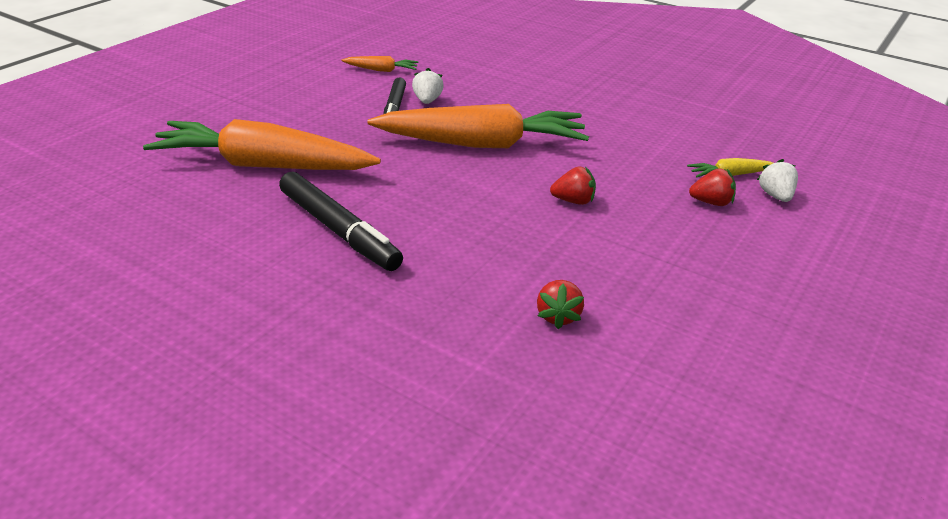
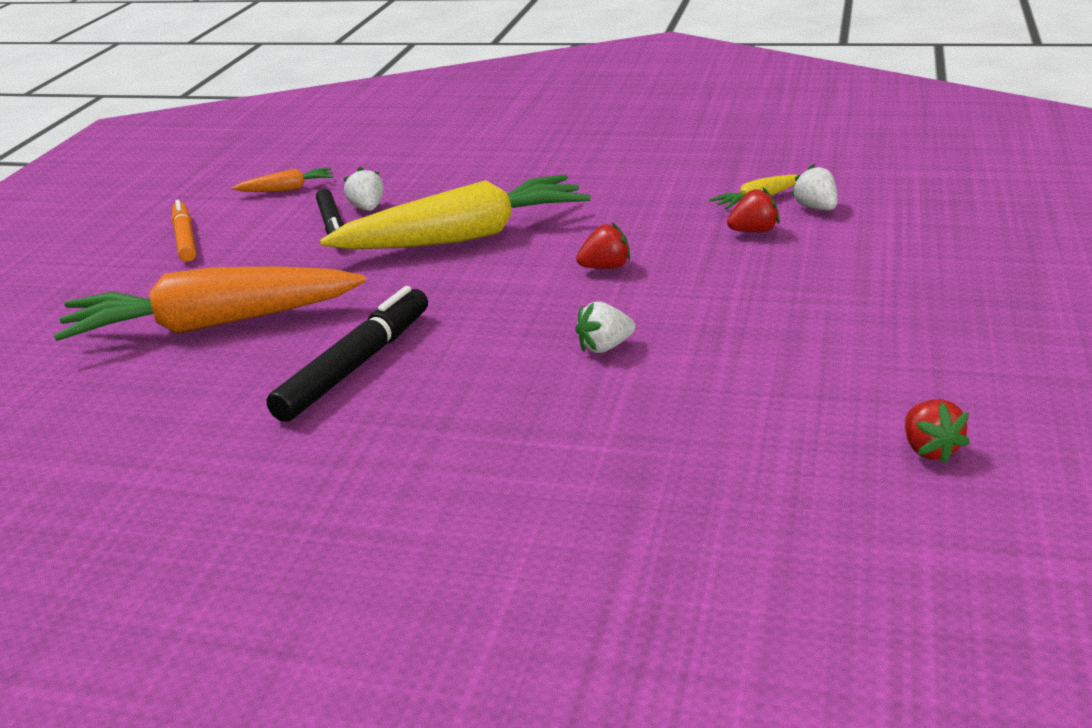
camera: 15 degrees left, 5 degrees down
(289, 91) = (185, 239): none -> orange marker
(338, 231) = (355, 366): black marker -> black marker turned 90 degrees counterclockwise
(483, 144) = (465, 237): orange carrot -> yellow carrot
(532, 273) = (605, 347): none -> white strawberry
(558, 316) = (659, 379): red strawberry -> red strawberry (930, 450)

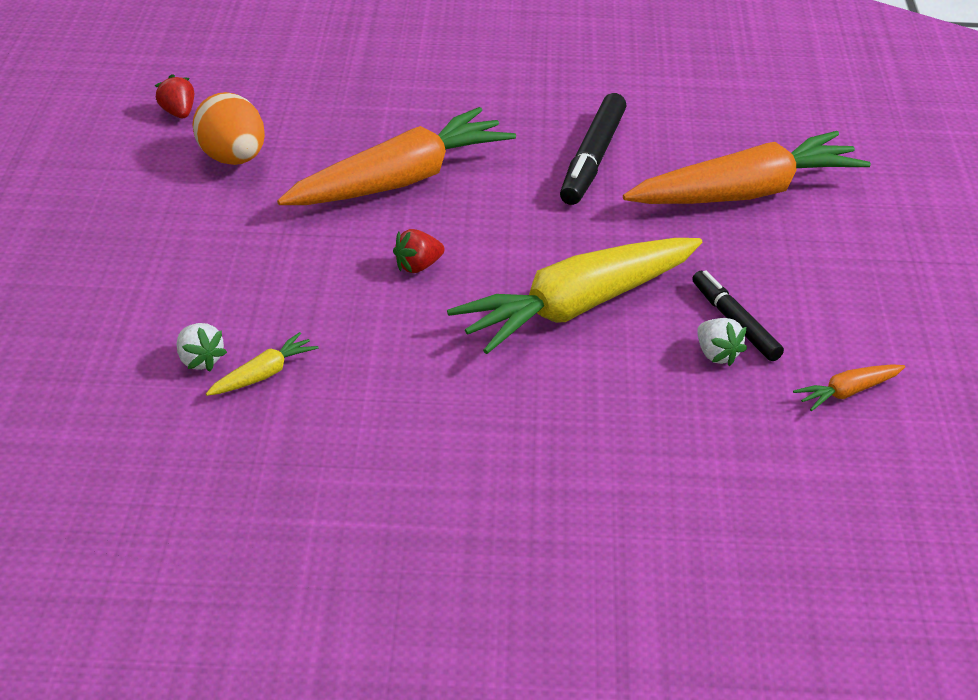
camera: 165 degrees right, 10 degrees up
(185, 239) = (885, 300): orange marker -> none
(605, 347) = (401, 180): white strawberry -> orange carrot
(754, 231) = (272, 321): red strawberry -> none
(827, 379) = (232, 158): none -> orange egg

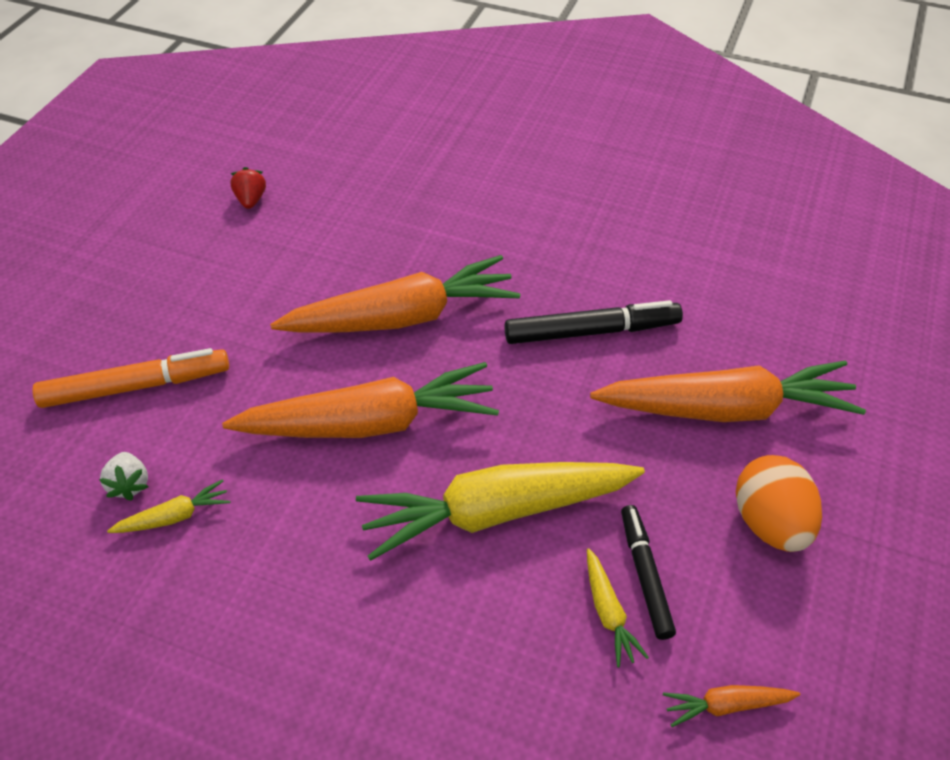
camera: 20 degrees right, 10 degrees up
(154, 285) = (136, 386): none -> orange marker
(232, 158) = (270, 260): orange egg -> orange egg (769, 523)
(418, 266) = (371, 423): red strawberry -> orange carrot
(592, 159) = (591, 331): black marker -> black marker turned 135 degrees counterclockwise
(717, 354) = (608, 613): white strawberry -> yellow carrot

